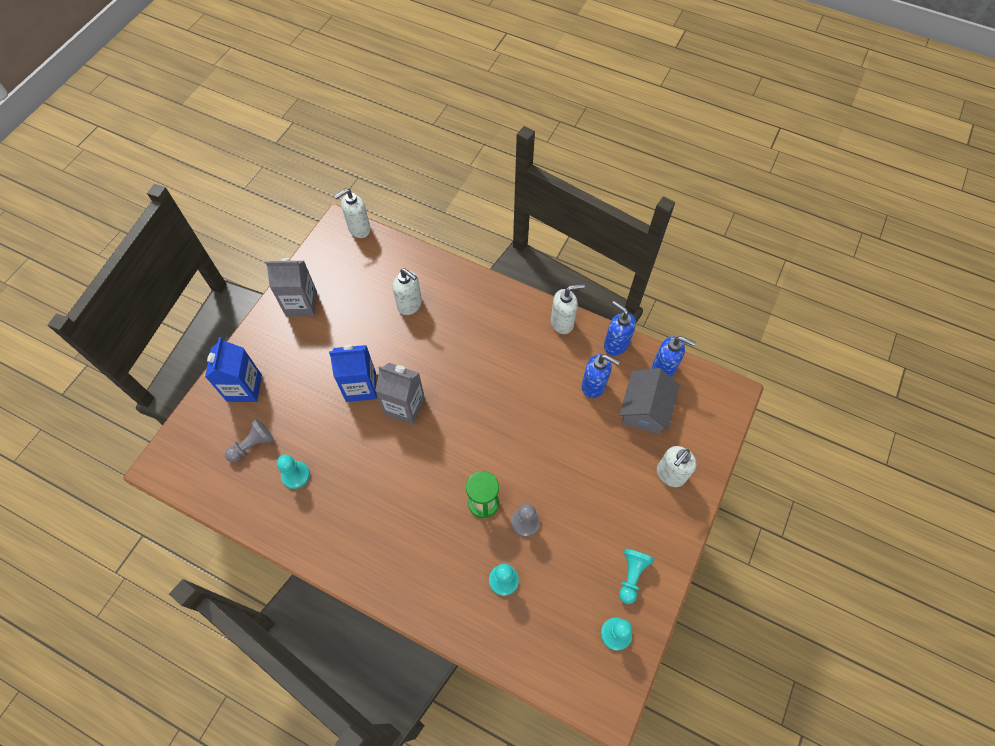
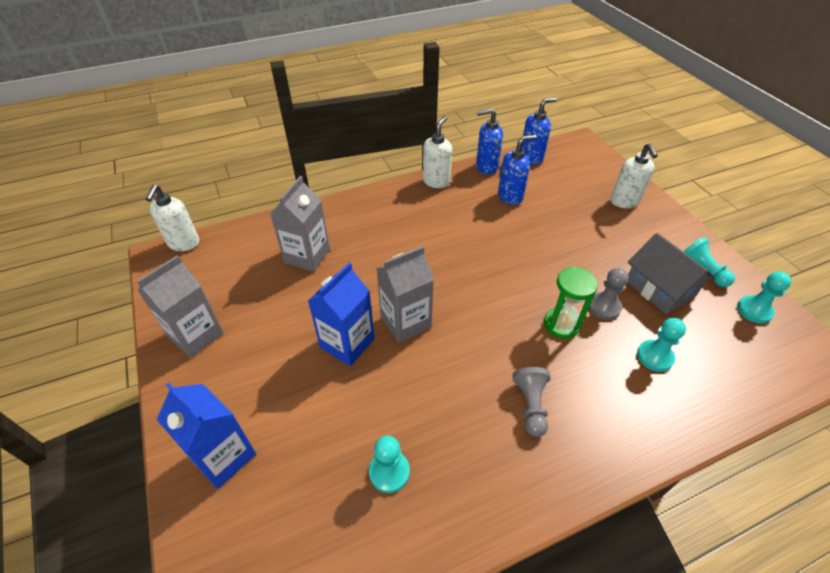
camera: 50 degrees left, 15 degrees down
(253, 445) = (306, 496): grey pawn -> grey pawn (530, 405)
(410, 305) = (307, 256): white soap dispenser -> grey carton
(645, 409) = (556, 183): grey house -> grey house (660, 288)

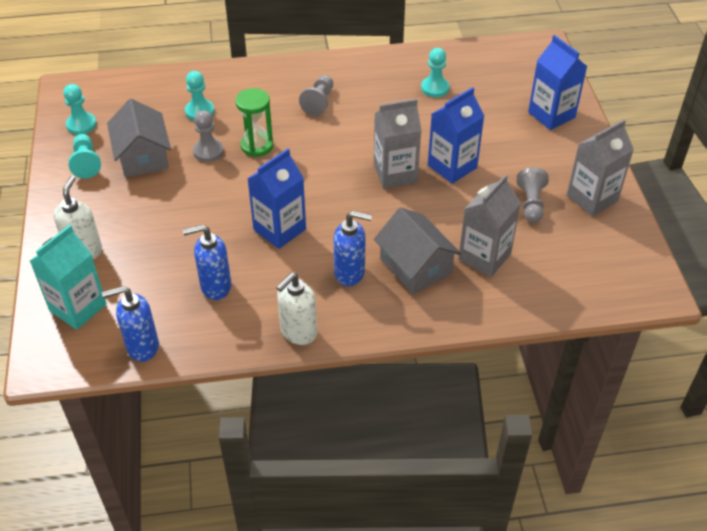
camera: 165 degrees left, 0 degrees up
(184, 243) = (633, 302): white soap dispenser -> none
(262, 316) = (531, 203): none -> grey pawn
(364, 238) = (415, 266): none -> grey house
(486, 167) = (217, 343): blue soap dispenser -> blue soap dispenser (350, 273)
(488, 245) = (279, 229): none -> blue carton
(591, 169) = (78, 307): none -> turquoise carton

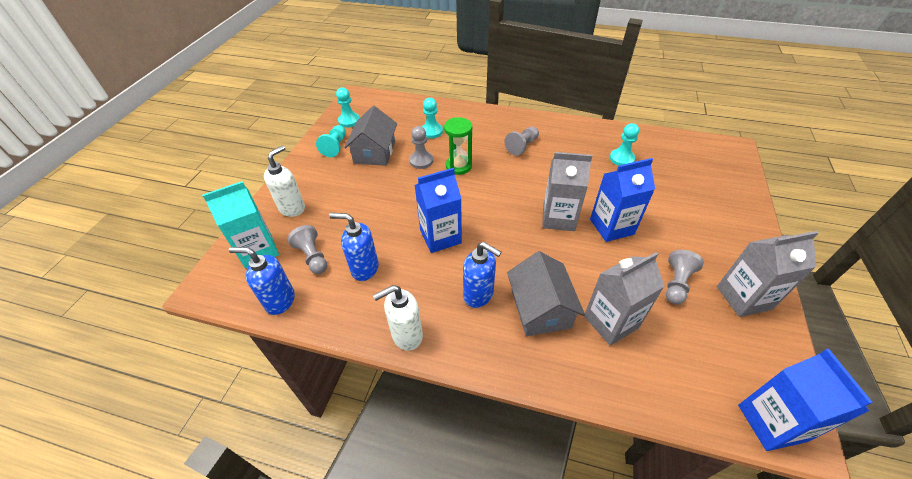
camera: 25 degrees right, 0 degrees up
(148, 293) = (312, 257): none -> grey pawn
(551, 115) = (722, 207): blue carton -> blue carton (771, 423)

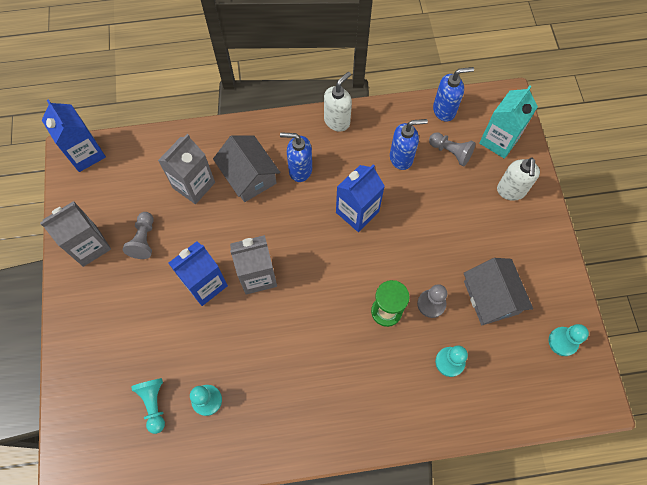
camera: 155 degrees right, 20 degrees up
(335, 146) = (541, 289): turquoise pawn -> turquoise pawn (154, 404)
(522, 146) = (329, 377): grey pawn -> none

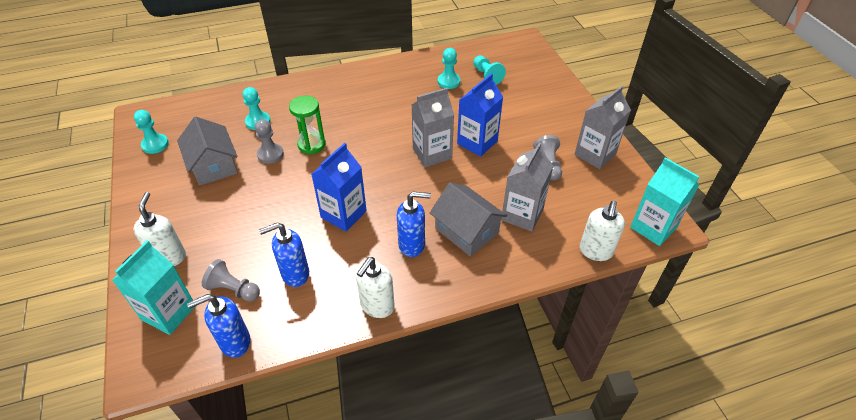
camera: 170 degrees right, 20 degrees down
(86, 154) = (653, 227): blue carton -> turquoise carton
(147, 139) = (595, 251): none -> white soap dispenser

